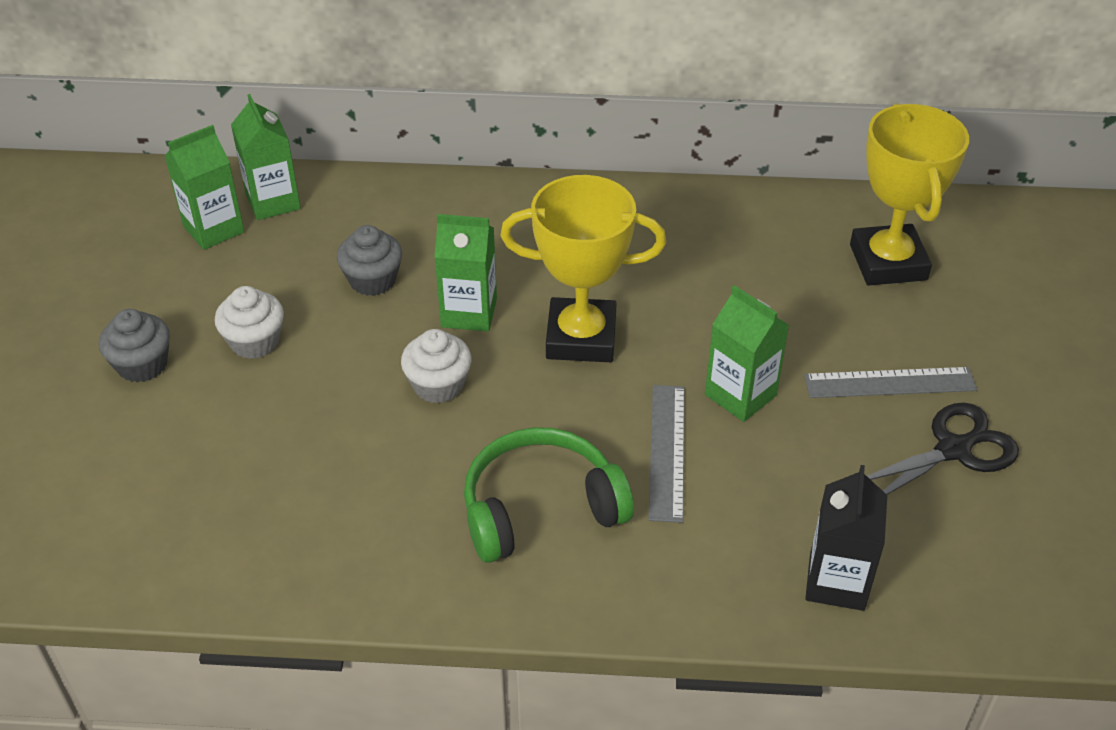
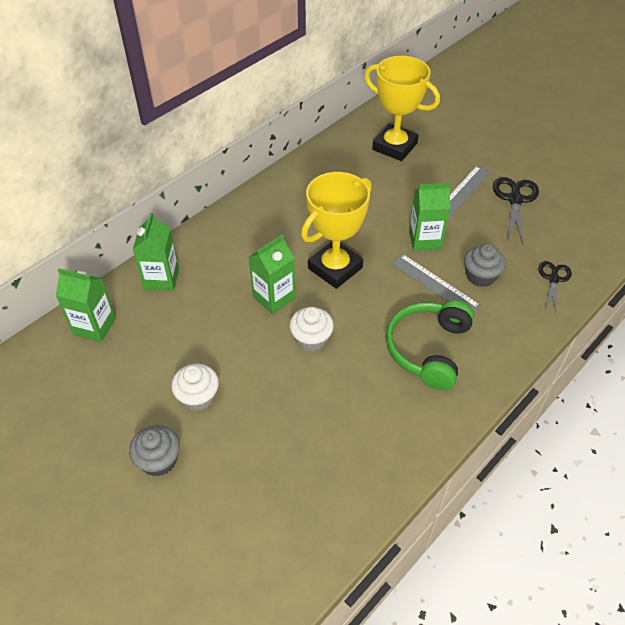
camera: 50 degrees left, 5 degrees up
(213, 229) = (84, 365): green carton -> green carton (161, 279)
(372, 280) = (207, 320): grey cupcake -> grey cupcake (480, 276)
(836, 582) = (553, 279): black carton -> black scissors

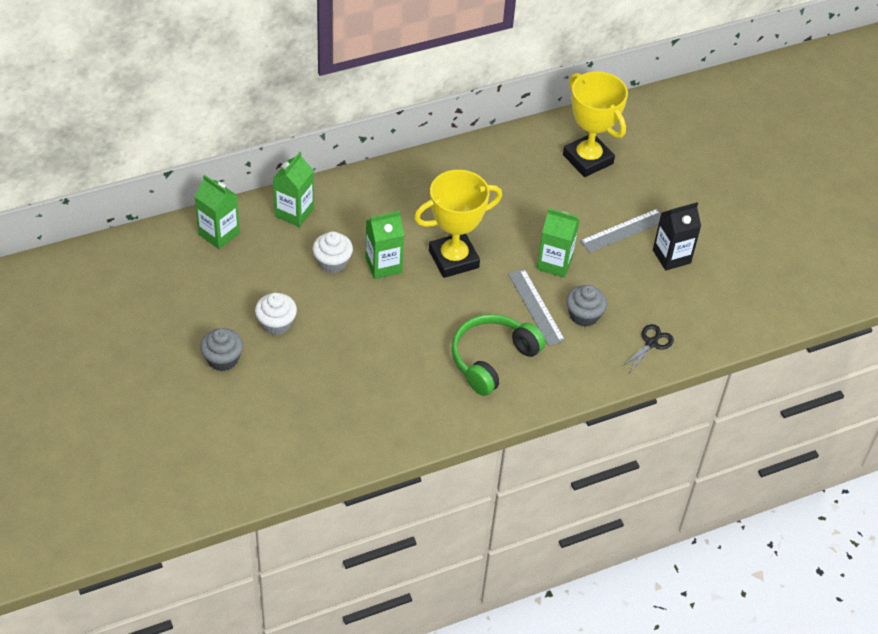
camera: 20 degrees right, 0 degrees up
(311, 339) = (396, 312): white cupcake -> white cupcake (332, 262)
(515, 200) = (671, 256): black scissors -> black carton

